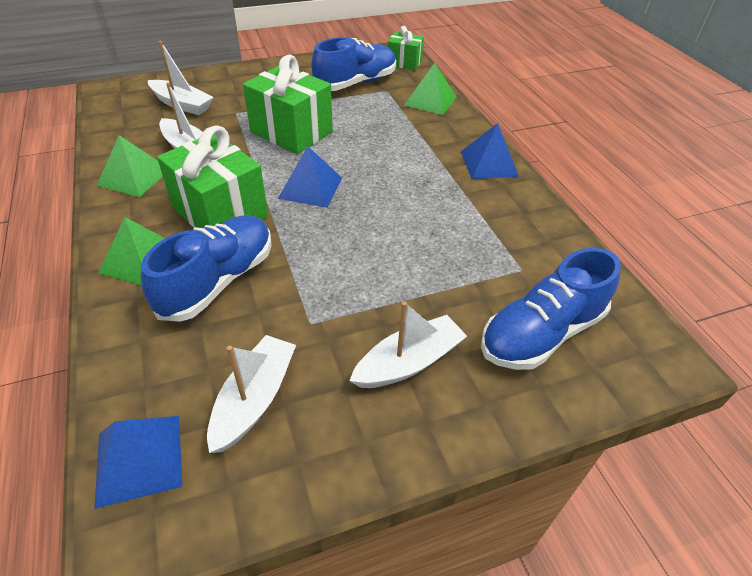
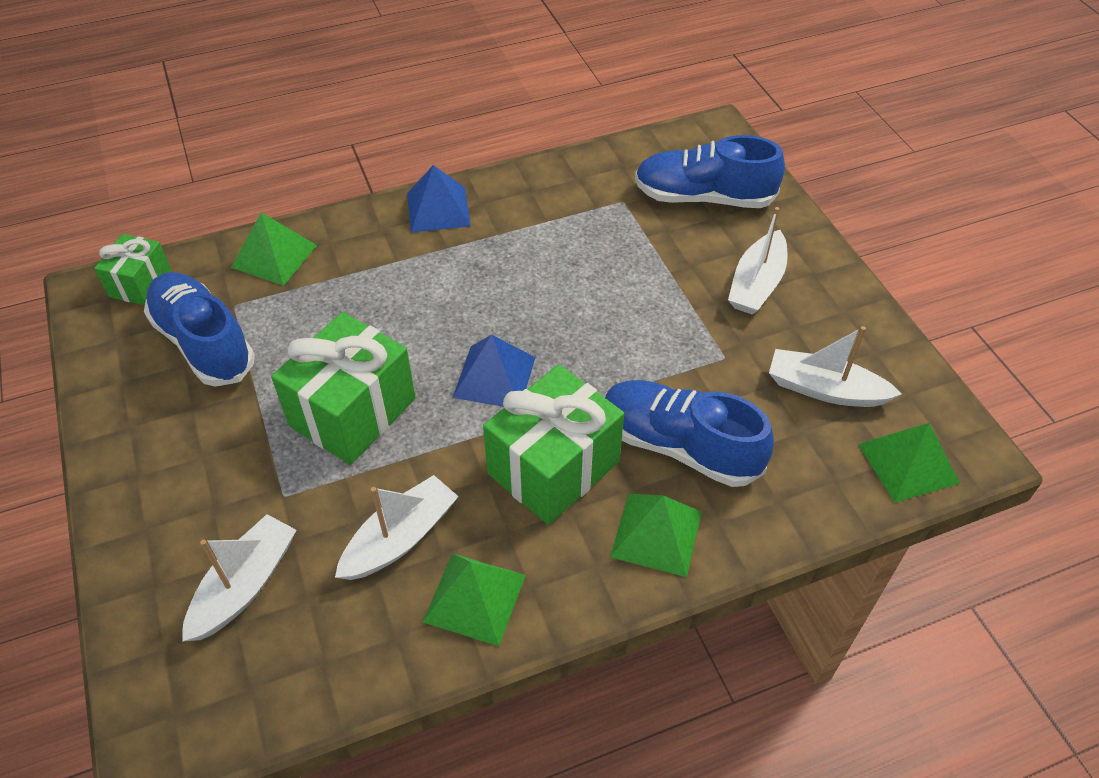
camera: 90 degrees left, 5 degrees up
(139, 459) = (908, 463): blue pyramid -> green pyramid
(409, 362) = (756, 284): white boat -> white boat turned 120 degrees counterclockwise
(541, 333) = (703, 197): blue shoe -> blue shoe turned 135 degrees clockwise

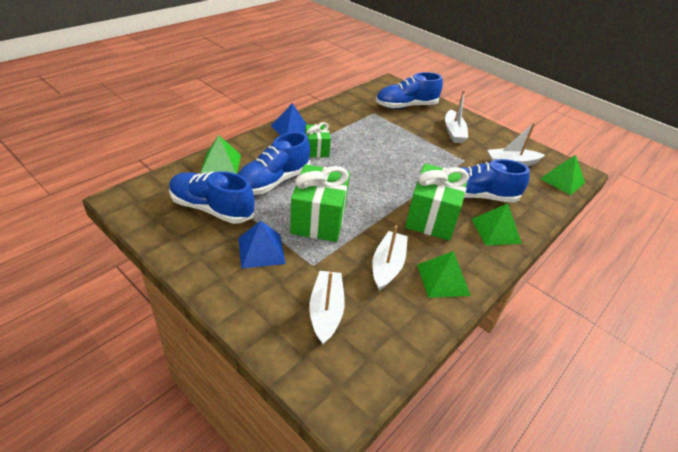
camera: 30 degrees left, 10 degrees down
(140, 284) = (151, 190): green gift -> green gift (316, 149)
(332, 314) = (273, 181): none -> blue shoe
(494, 377) = (375, 189): blue pyramid -> blue pyramid (261, 250)

